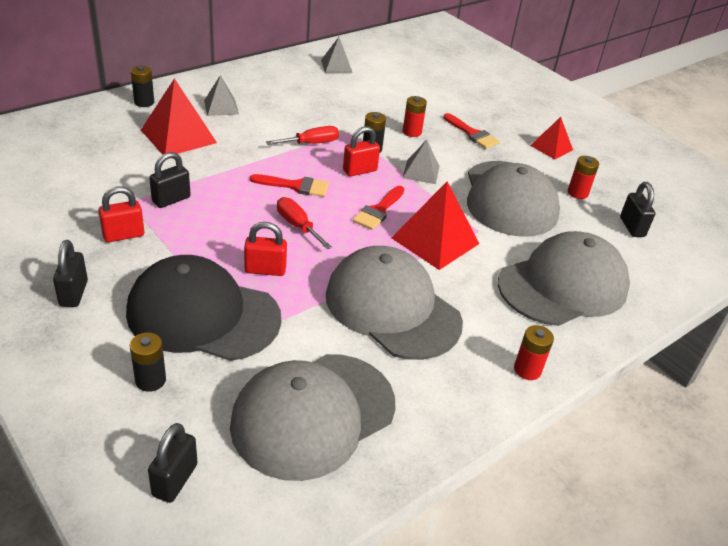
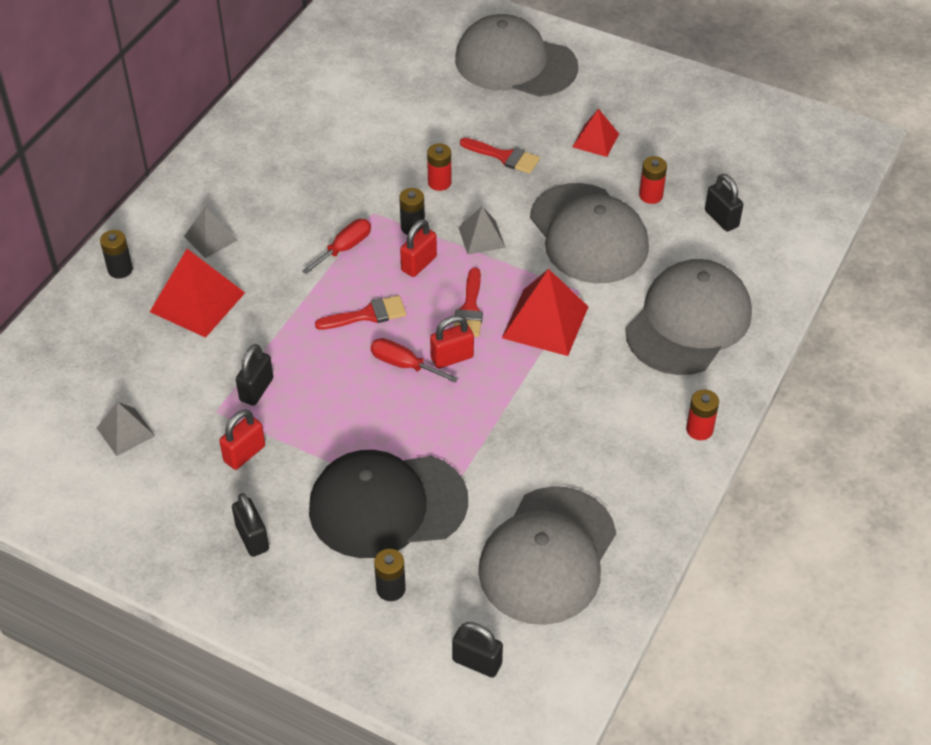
camera: 20 degrees left, 10 degrees up
(175, 480) = (477, 662): black padlock -> black padlock turned 60 degrees counterclockwise
(265, 270) = (408, 430): red padlock -> red padlock (452, 358)
(336, 66) = (293, 113): grey pyramid -> grey pyramid (125, 431)
(392, 308) = (550, 419): grey cap -> grey cap (515, 63)

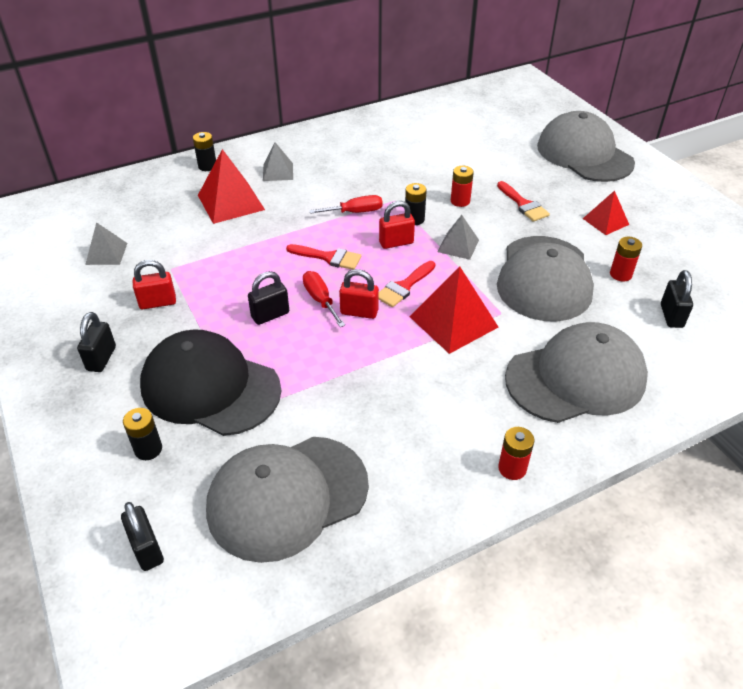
camera: 35 degrees right, 5 degrees down
(256, 389) = (209, 268): black padlock -> black padlock (270, 315)

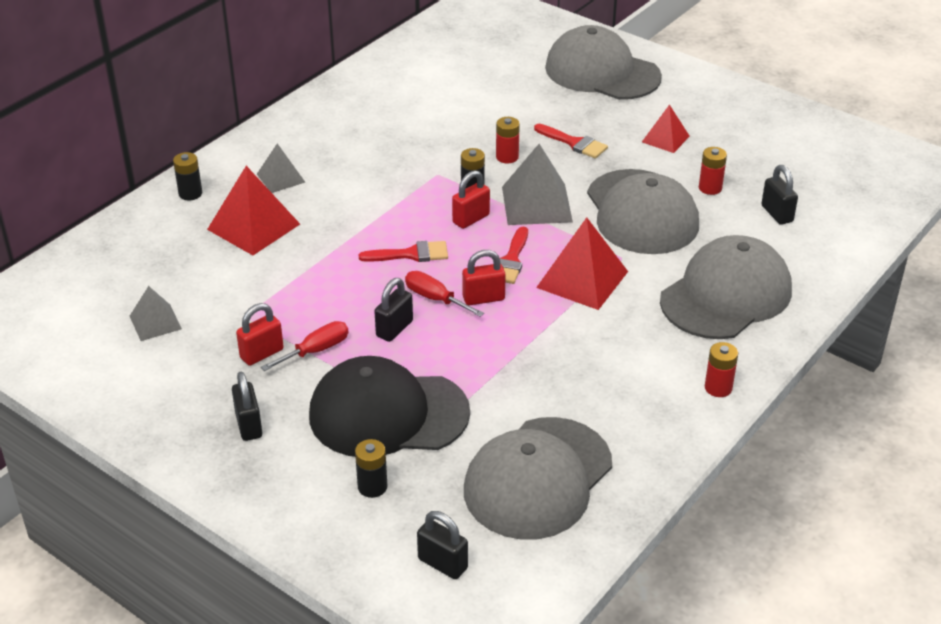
camera: 25 degrees left, 5 degrees down
(355, 212) = (404, 199): red screwdriver -> red screwdriver (316, 350)
(458, 246) = (536, 204): grey pyramid -> grey pyramid, size x1.69

